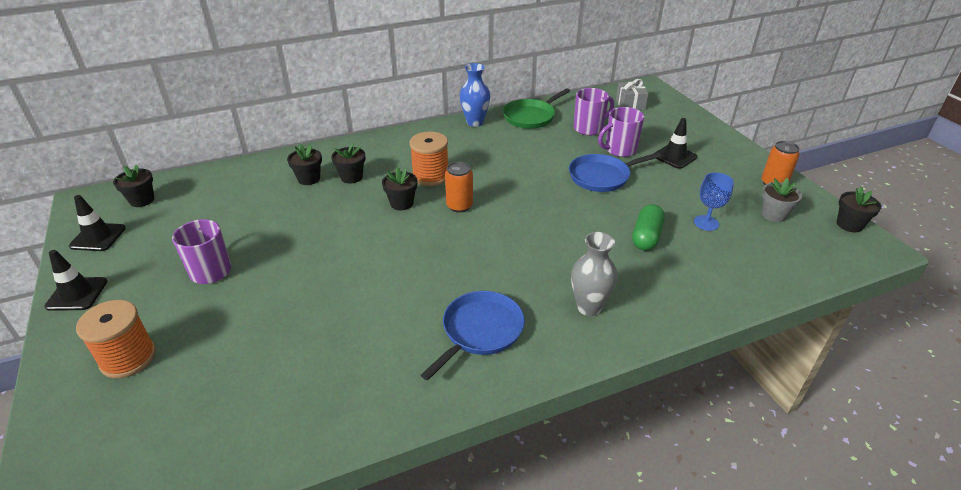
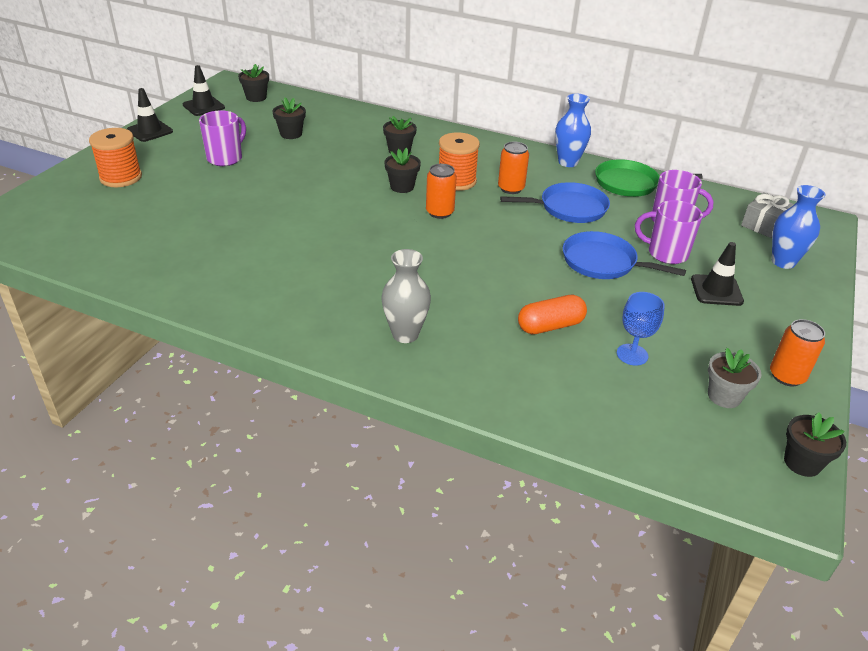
camera: 45 degrees right, 0 degrees up
(309, 179) = (370, 137): black flower pot -> black flower pot (291, 134)
(473, 160) = (511, 188): none -> orange can
(480, 331) = (307, 293): blue pan -> blue pan (569, 208)
(646, 237) = (550, 326): green capsule -> orange capsule
(671, 120) = (783, 262): none -> blue vase

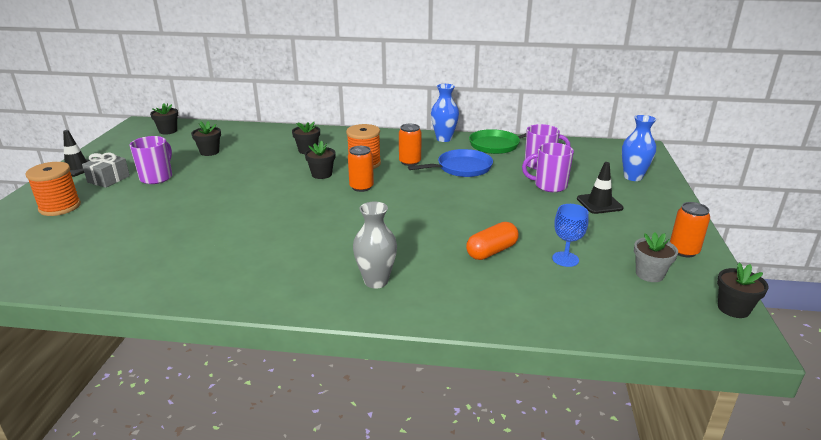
camera: 15 degrees left, 10 degrees down
(203, 106) = (122, 143): black traffic cone -> none
(603, 262) = (506, 200): blue pan -> none
(763, 225) = (605, 156): grey gift -> grey gift (108, 179)

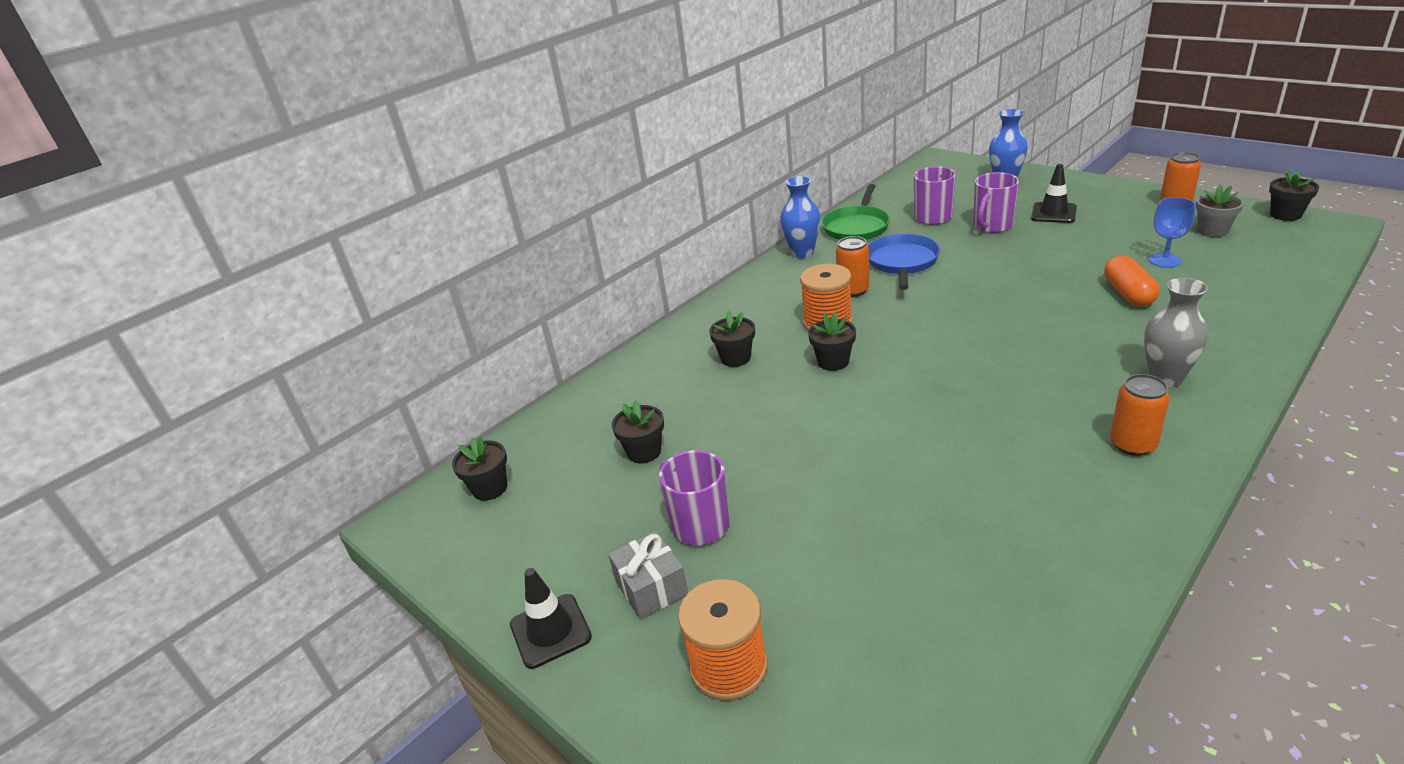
camera: 50 degrees left, 5 degrees up
(361, 187) = (901, 339): orange can -> orange can (1133, 444)

